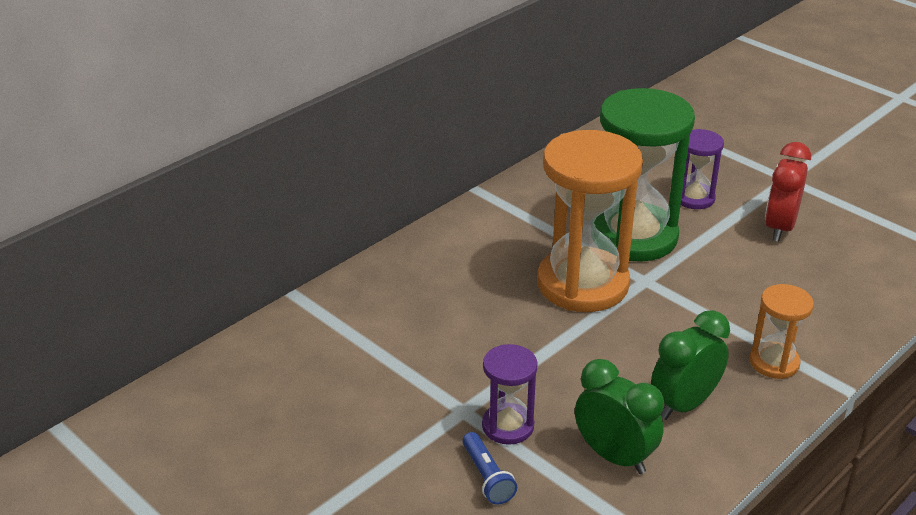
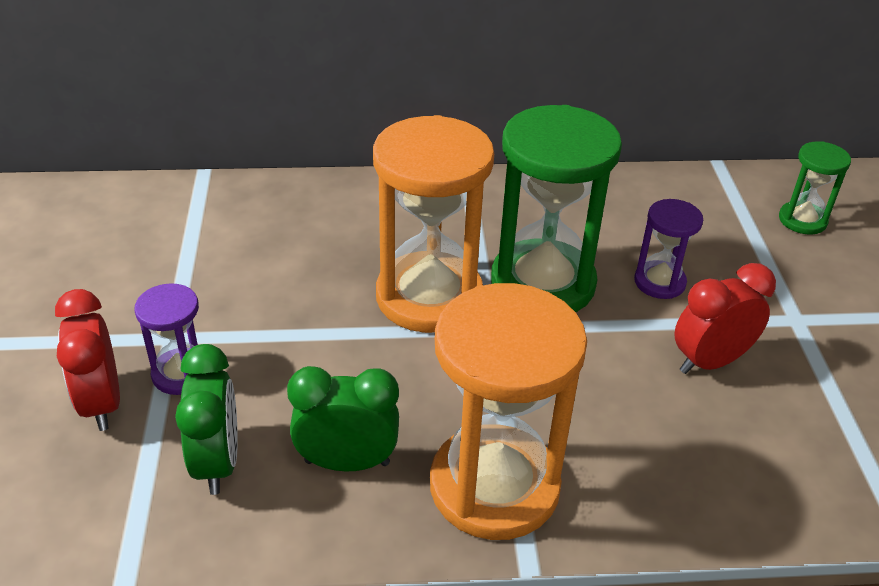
camera: 40 degrees right, 5 degrees up
(487, 477) = (102, 403): blue flashlight -> red clock
(715, 118) = (802, 220): none -> green hourglass
(774, 362) = (494, 486): orange hourglass -> orange hourglass, size x2.03

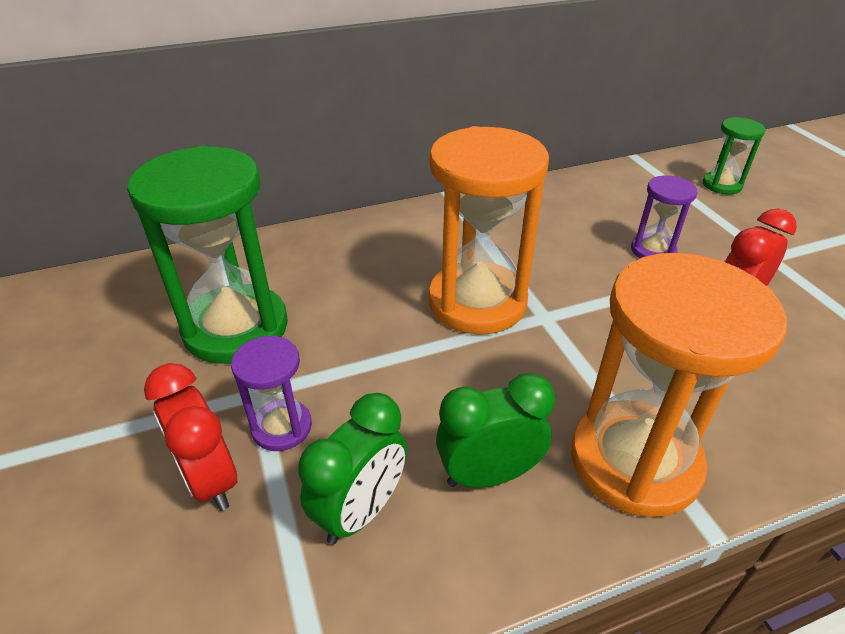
camera: 15 degrees left, 0 degrees up
(217, 462) = (360, 511): green clock -> green clock turned 60 degrees clockwise
(543, 283) = (564, 270): green hourglass -> green hourglass (236, 328)

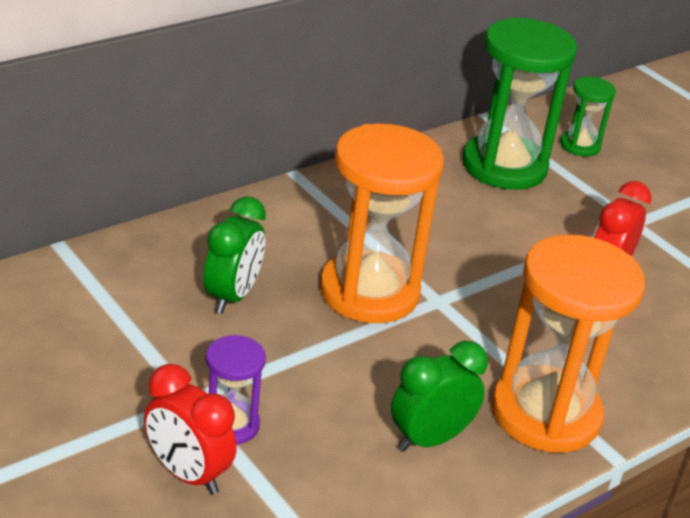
camera: 20 degrees left, 5 degrees down
(236, 328) = (135, 341): green hourglass -> green hourglass (504, 166)
(360, 511) = (333, 479): green clock -> green clock (232, 296)
(653, 251) = (525, 224): purple hourglass -> none

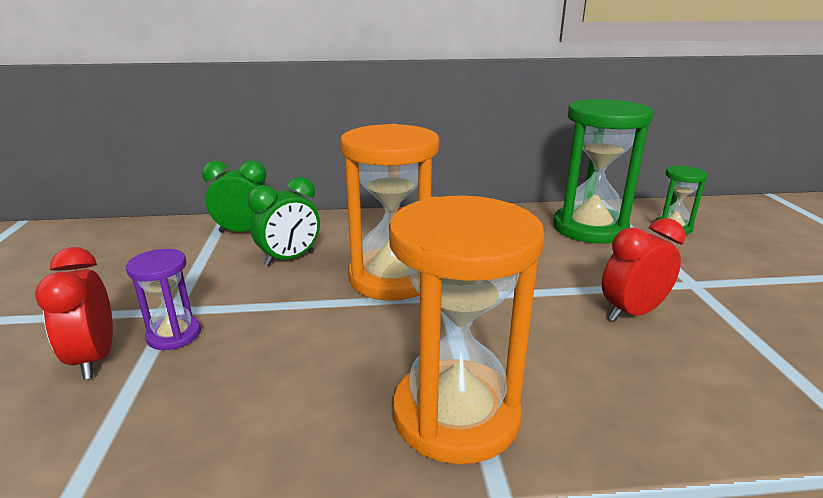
camera: 35 degrees right, 10 degrees down
(430, 439) = (314, 399): green clock -> green clock (243, 232)

